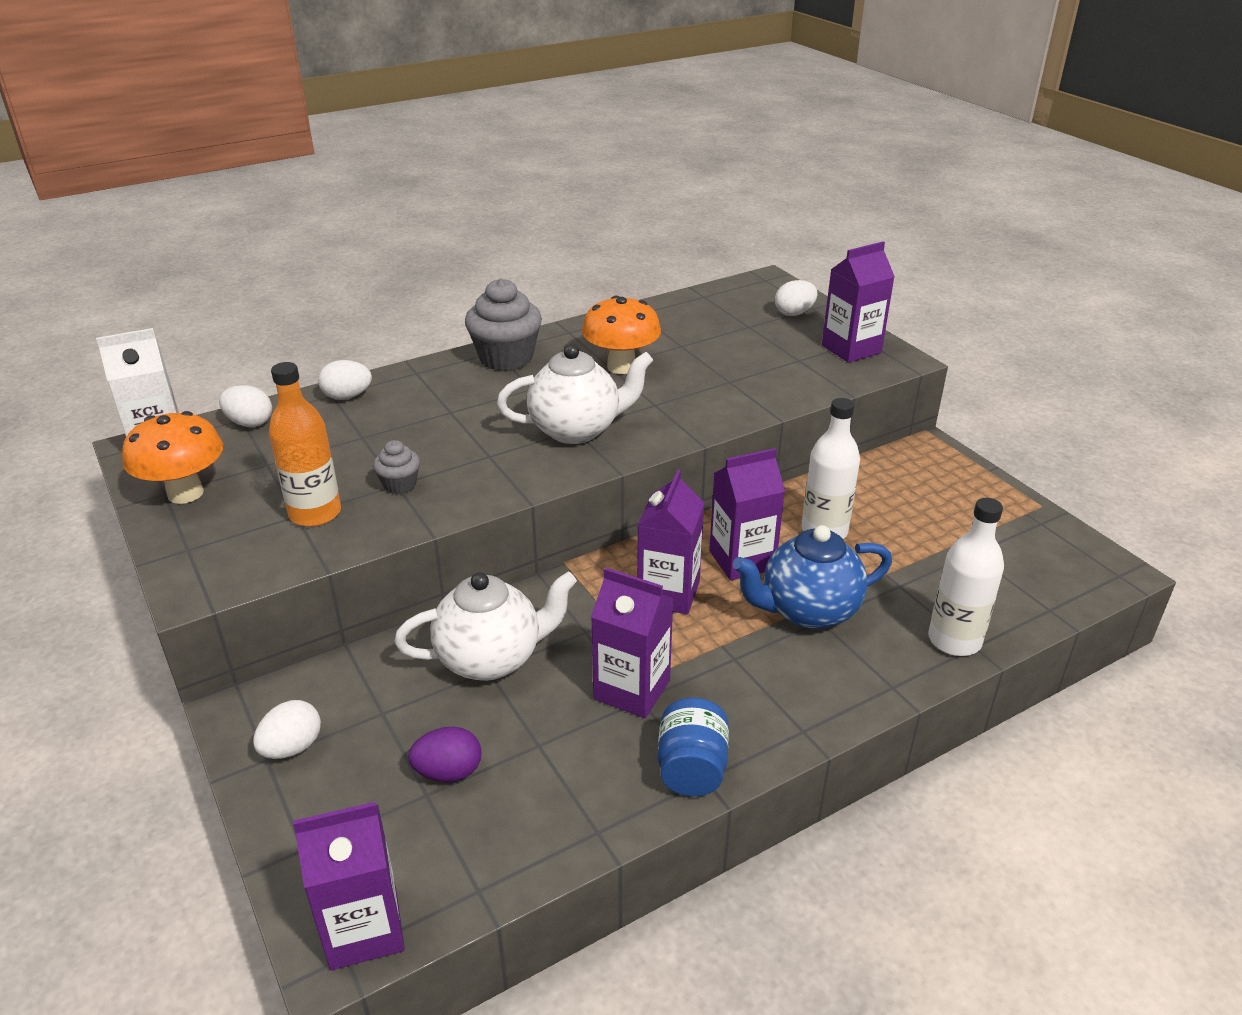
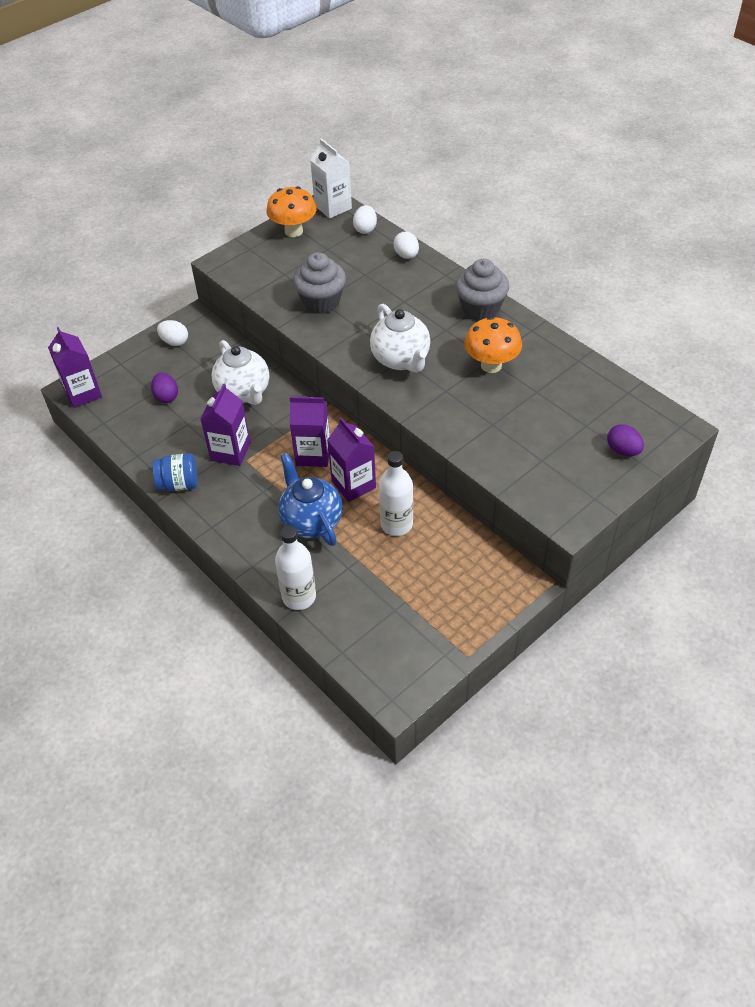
camera: 80 degrees right, 15 degrees up
(315, 513) = (287, 280): orange bottle -> none
(399, 484) = (321, 302): grey cupcake -> grey cupcake, size x1.96
(794, 313) = (623, 450): white egg -> purple egg
(851, 349) = (573, 490): purple carton -> none

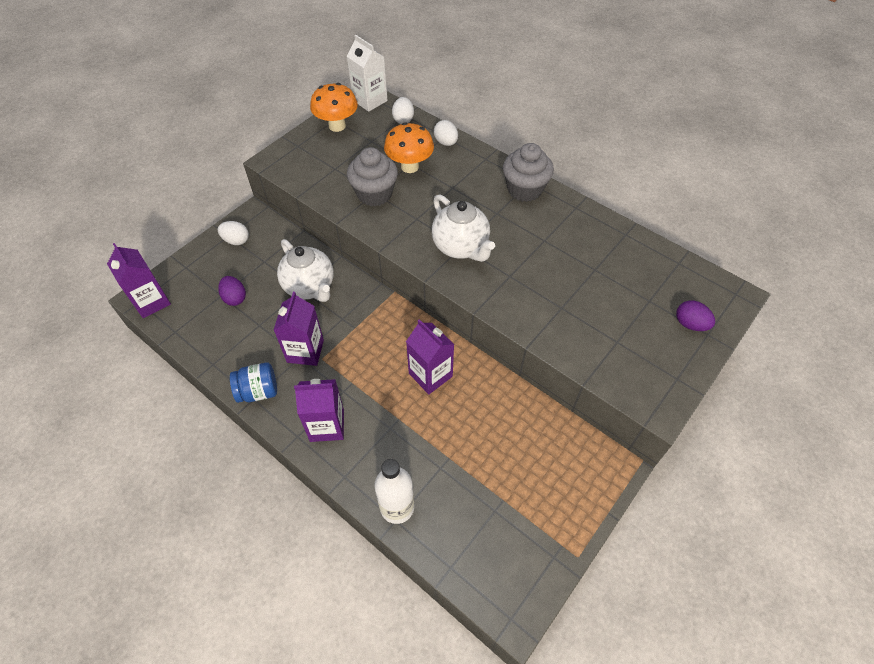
camera: 10 degrees left, 5 degrees up
(311, 521) = (396, 419): blue teapot -> none
(313, 454) = (386, 346): purple carton -> purple carton (327, 425)
(396, 524) = (479, 414): white bottle -> none
(491, 365) = (547, 246): orange mushroom -> orange mushroom (410, 166)

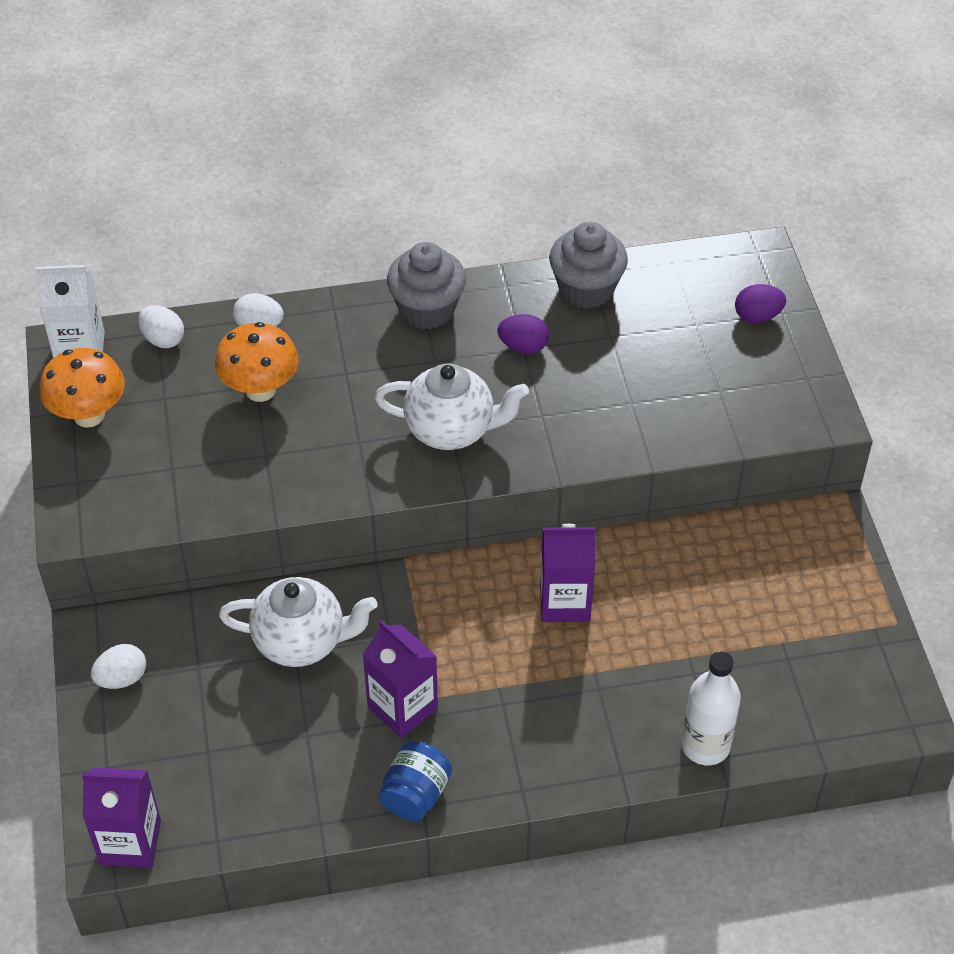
camera: 50 degrees left, 5 degrees down
(235, 298) = (230, 737): purple egg -> purple egg (523, 347)
(327, 425) = (536, 750): purple carton -> none
(374, 194) = (268, 456): grey cupcake -> grey cupcake (586, 289)

